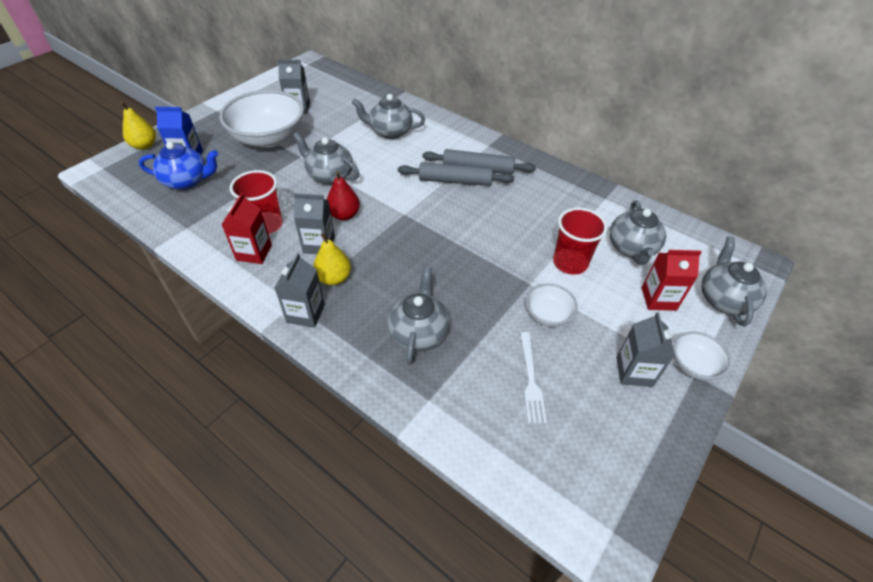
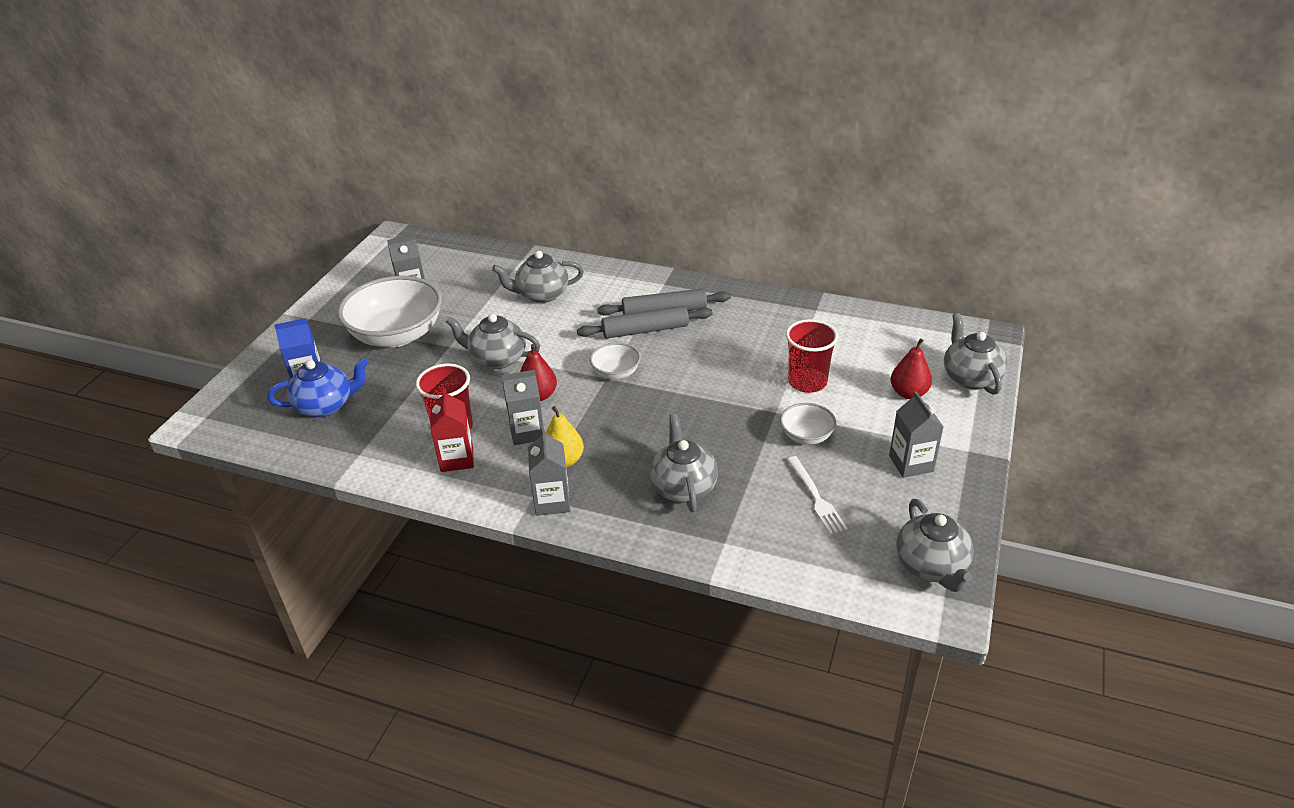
camera: 15 degrees left, 10 degrees down
(144, 145) = (242, 379): yellow pear -> none
(632, 249) = (863, 353): grey teapot -> grey teapot (931, 566)
(658, 299) = (908, 393): red carton -> red pear
(693, 365) = (963, 443): white bowl -> white bowl (616, 372)

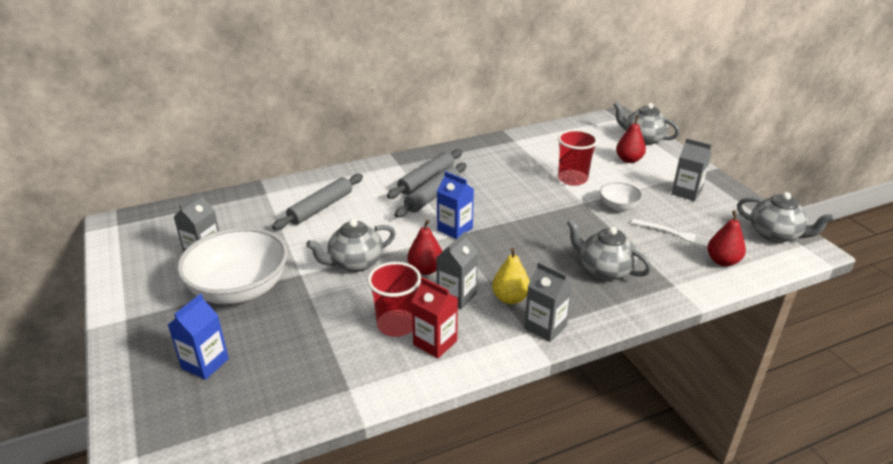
camera: 45 degrees left, 5 degrees down
(326, 405) = (257, 373): blue teapot -> none
(541, 295) = (320, 208): grey teapot -> grey rolling pin
(616, 372) = (455, 229): white bowl -> blue carton
(816, 553) = (722, 261): none -> red pear

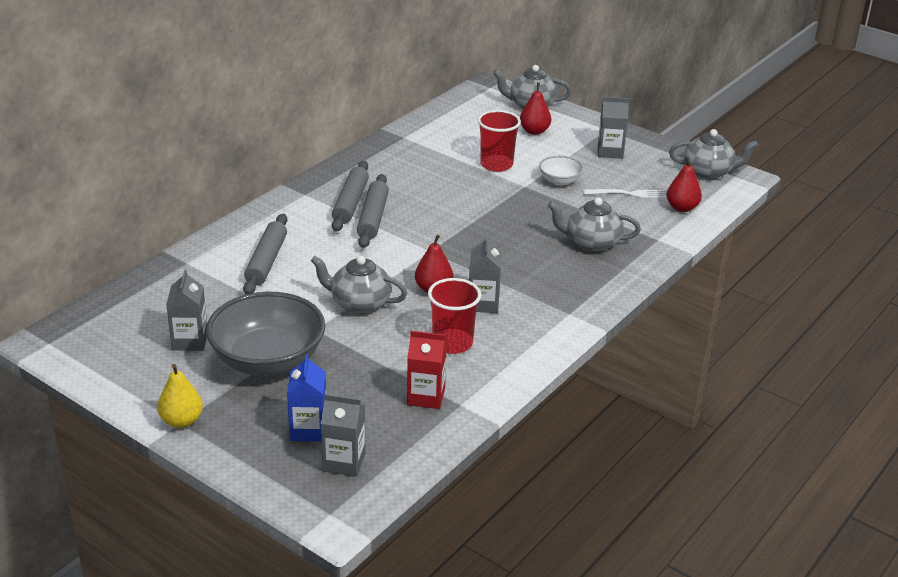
camera: 30 degrees left, 0 degrees up
(239, 289) = (268, 360): white bowl -> grey bowl
(355, 263) = (359, 303): grey teapot -> grey teapot turned 75 degrees clockwise
(435, 343) = (499, 346): red carton -> red carton (426, 396)
(455, 229) = (426, 244): blue carton -> none
(510, 298) = (531, 291): yellow pear -> yellow pear (181, 421)
(545, 327) = (580, 305): grey carton -> grey carton (344, 462)

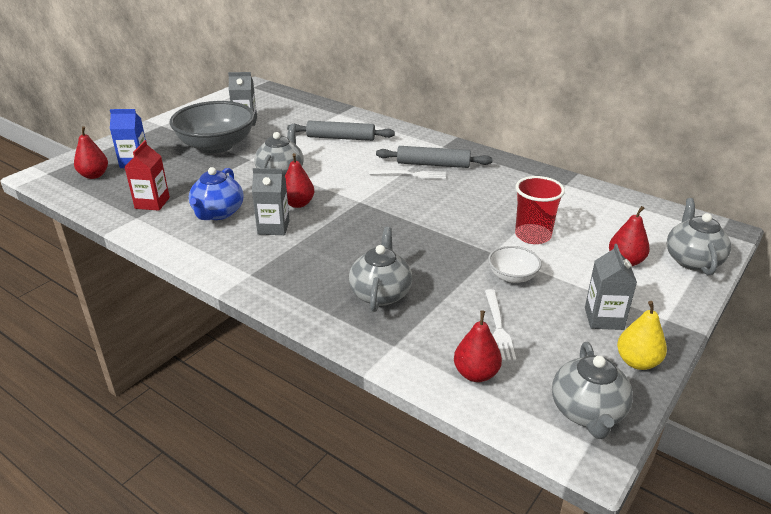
camera: 90 degrees right, 0 degrees up
(181, 421) = (162, 125): yellow pear -> yellow pear (637, 362)
(344, 462) = (94, 175): grey carton -> red pear
(373, 218) = (410, 175): grey rolling pin -> white fork
(452, 343) = (218, 213): red cup -> blue teapot

